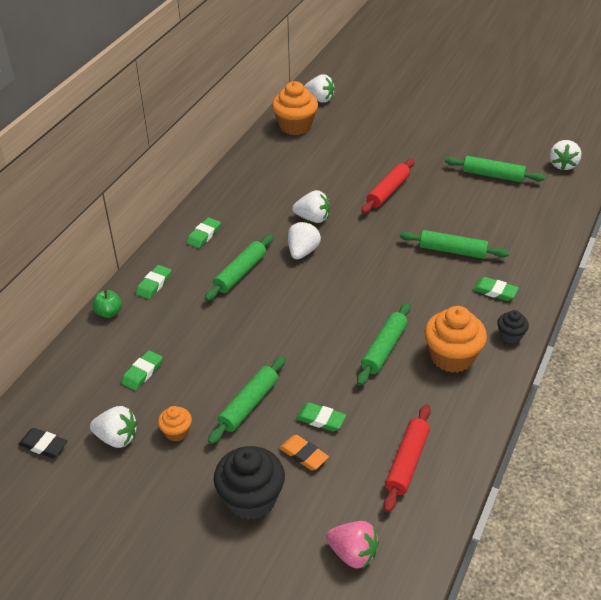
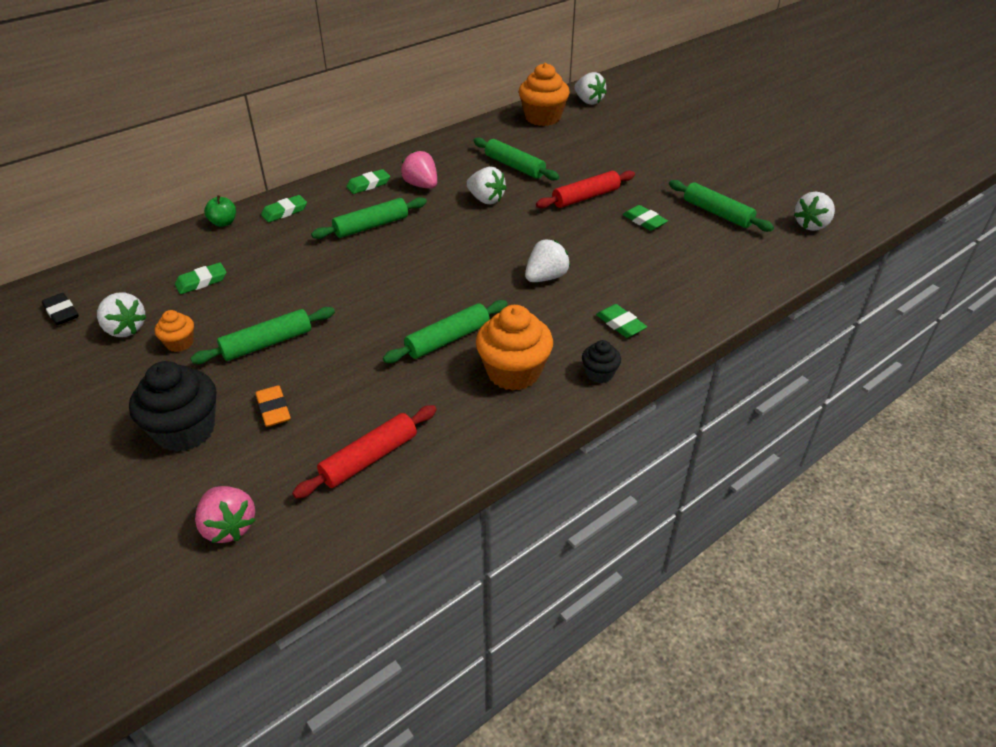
camera: 25 degrees right, 0 degrees up
(249, 222) = (421, 185): none -> pink strawberry
(302, 252) = (448, 225): white strawberry -> white strawberry (545, 277)
(321, 419) = (321, 382): green eraser -> green eraser (644, 221)
(452, 251) = (607, 271): green rolling pin -> green rolling pin (514, 166)

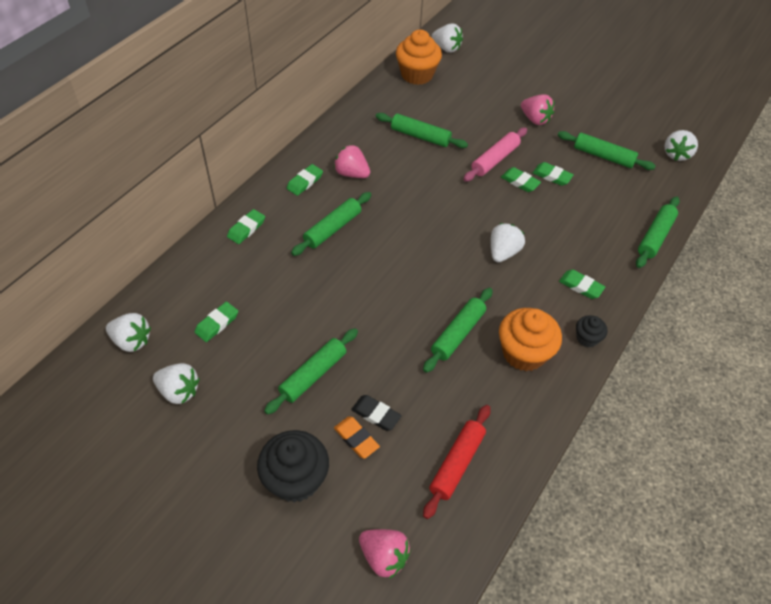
camera: 20 degrees left, 10 degrees up
(61, 312) = (107, 388): black eraser -> black eraser (376, 414)
(180, 343) = (237, 394): orange cupcake -> none
(223, 223) = (197, 253): green apple -> none
(486, 199) = (415, 179): white strawberry -> white strawberry (132, 341)
(586, 197) = (495, 160): red rolling pin -> pink rolling pin
(603, 220) = (520, 182): none -> green eraser
(653, 170) = (535, 119): none -> pink strawberry
(741, 295) = (655, 237): none -> green rolling pin

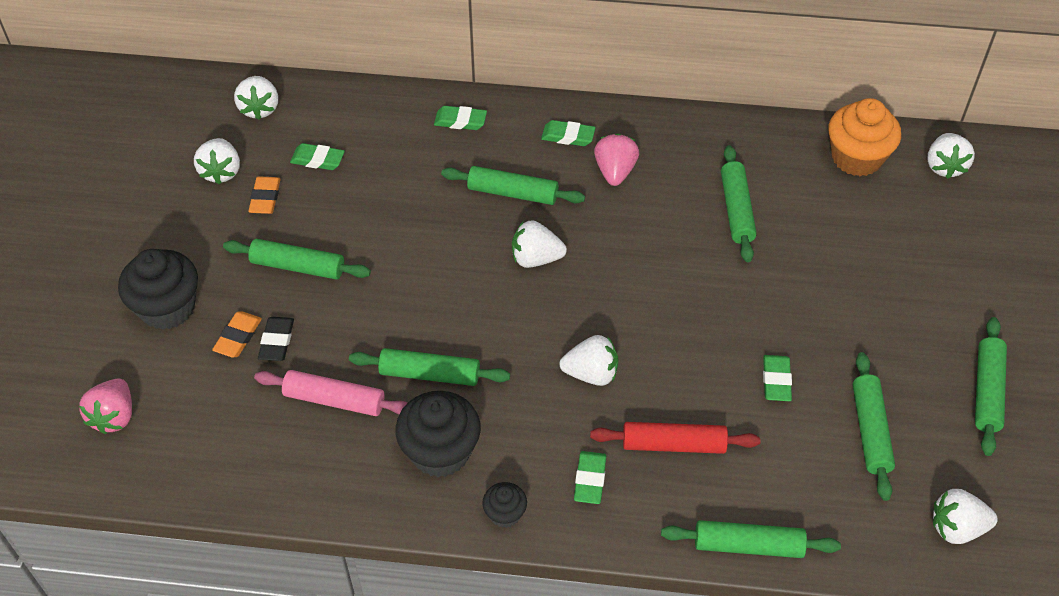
camera: 65 degrees right, 0 degrees up
(230, 371) = (265, 198): none -> orange eraser
(396, 240) = (536, 258): none -> white strawberry
(456, 463) = (251, 439): red rolling pin -> red rolling pin (673, 444)
(495, 160) = (757, 305): pink rolling pin -> pink rolling pin (334, 400)
(520, 182) = (735, 347): green eraser -> none
(524, 353) = (440, 451): orange cupcake -> black cupcake
(535, 119) = (880, 321): pink strawberry -> none
(600, 105) = (987, 391): none -> green rolling pin

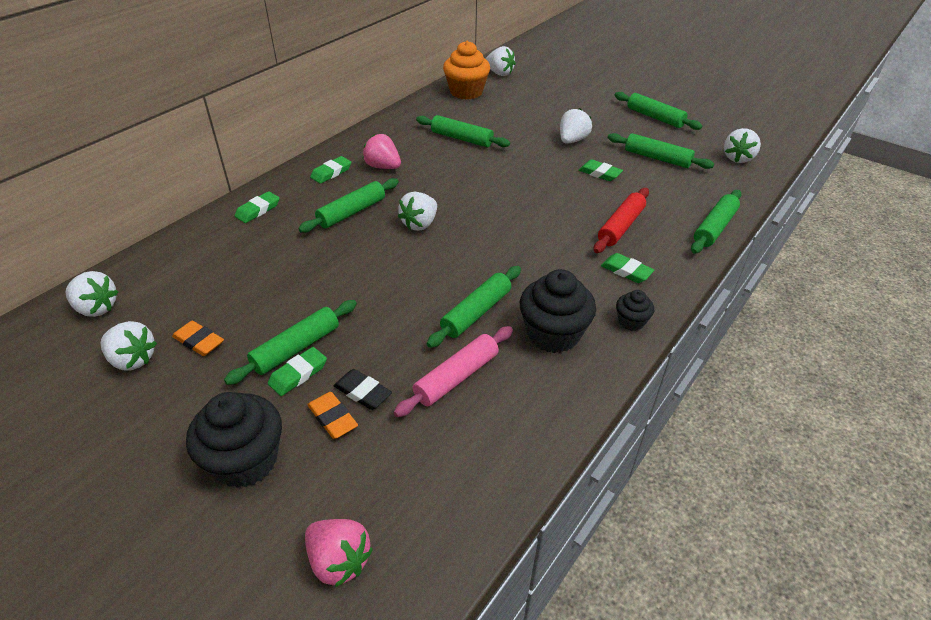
camera: 60 degrees left, 10 degrees down
(318, 160) = (199, 294): green eraser -> green eraser (298, 374)
(591, 373) = (539, 237): white strawberry -> white strawberry (572, 140)

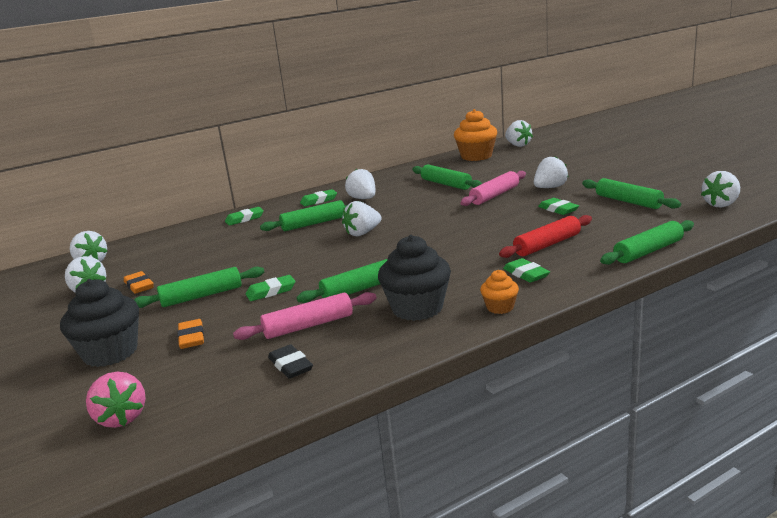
camera: 25 degrees right, 20 degrees down
(298, 374) = (190, 310): green eraser -> green eraser (271, 291)
(362, 392) = (227, 326): black eraser -> black eraser (290, 365)
(383, 167) = (363, 199): pink strawberry -> white strawberry
(524, 155) = (494, 195): none -> pink rolling pin
(631, 321) = (500, 307): black cupcake -> orange cupcake
(655, 117) = (651, 174): green rolling pin -> none

